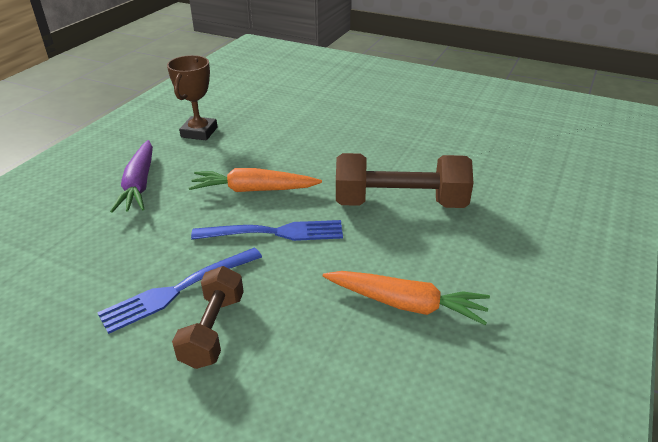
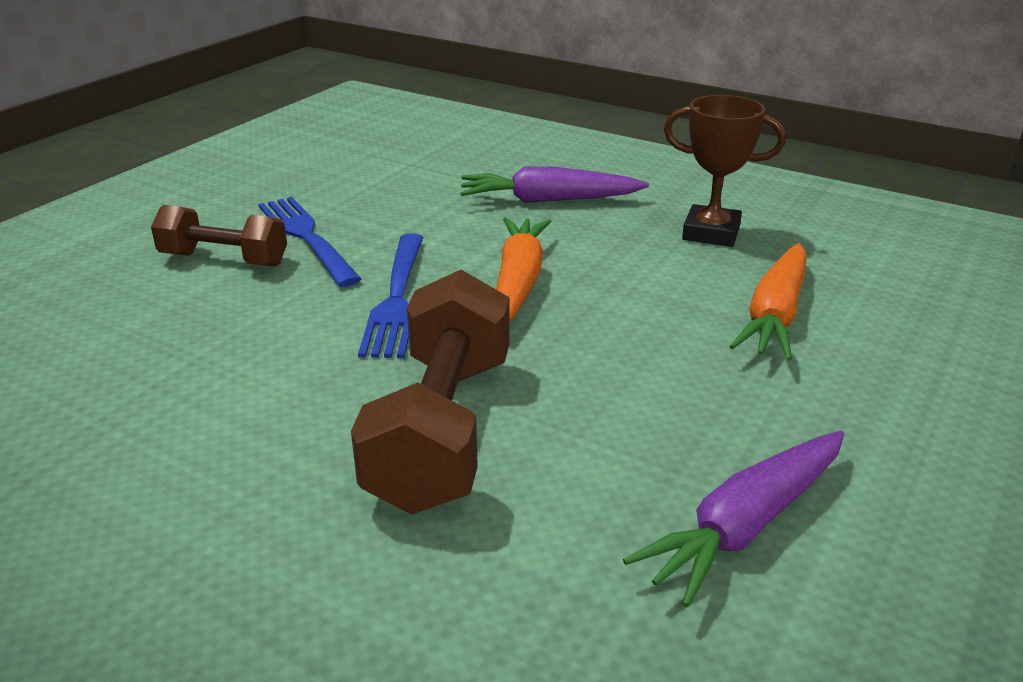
camera: 95 degrees right, 5 degrees down
(406, 304) = (170, 403): orange carrot -> orange carrot (775, 315)
(433, 135) = (745, 526): none -> purple carrot

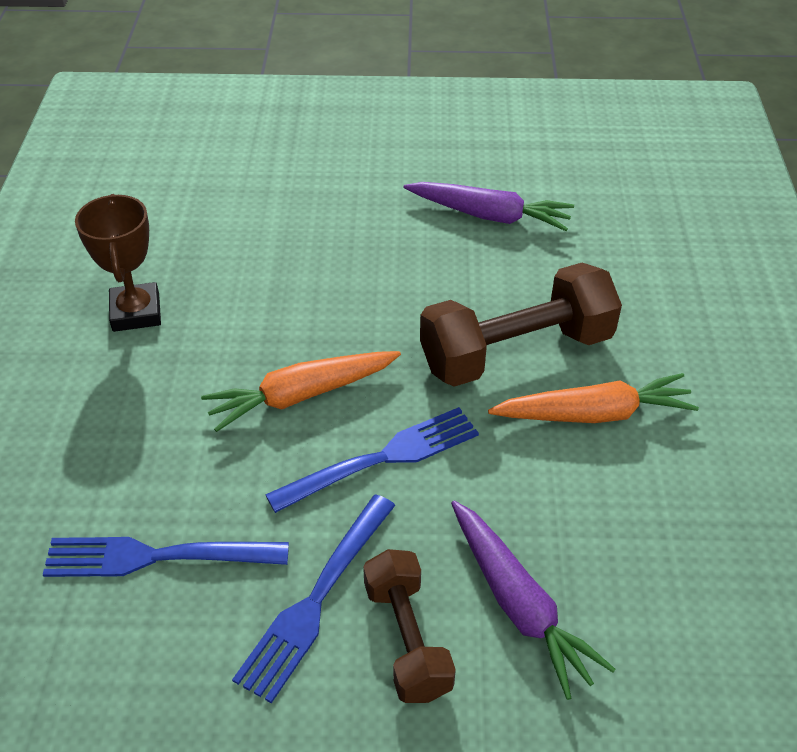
camera: 120 degrees left, 15 degrees up
(421, 196) = (157, 557): none -> blue fork
(548, 200) = (116, 444): purple carrot -> purple carrot (519, 605)
(775, 315) = (261, 249): orange carrot -> orange carrot (594, 414)

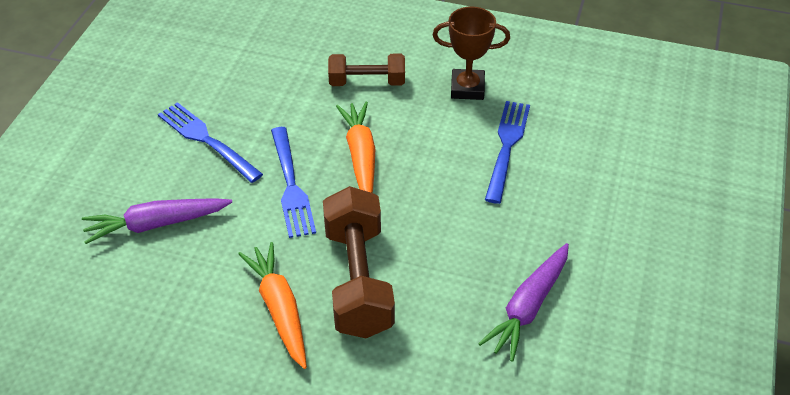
camera: 105 degrees right, 0 degrees up
(157, 557) = (266, 84): blue fork -> blue fork (507, 147)
(407, 639) = (162, 172): brown dumbbell -> brown dumbbell (367, 82)
(594, 414) = (279, 309): orange carrot -> orange carrot turned 150 degrees clockwise

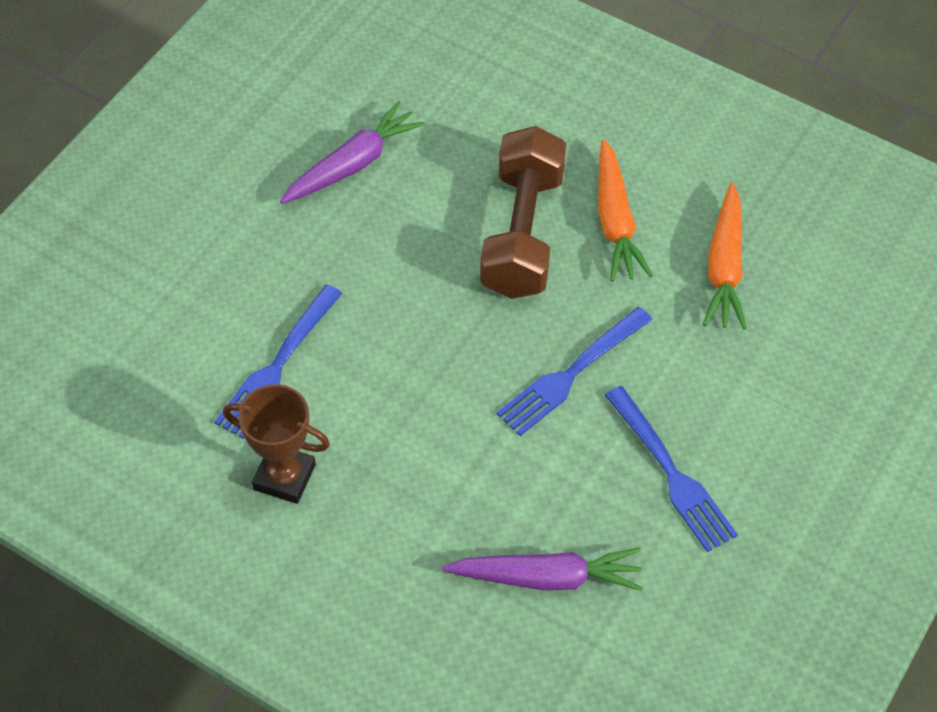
camera: 165 degrees left, 10 degrees up
(156, 224) = (746, 357): purple carrot -> purple carrot (547, 577)
(291, 185) = (571, 374): blue fork -> blue fork turned 135 degrees counterclockwise
(360, 156) = (471, 397): orange carrot -> orange carrot (724, 267)
(367, 82) = (423, 525): brown dumbbell -> none

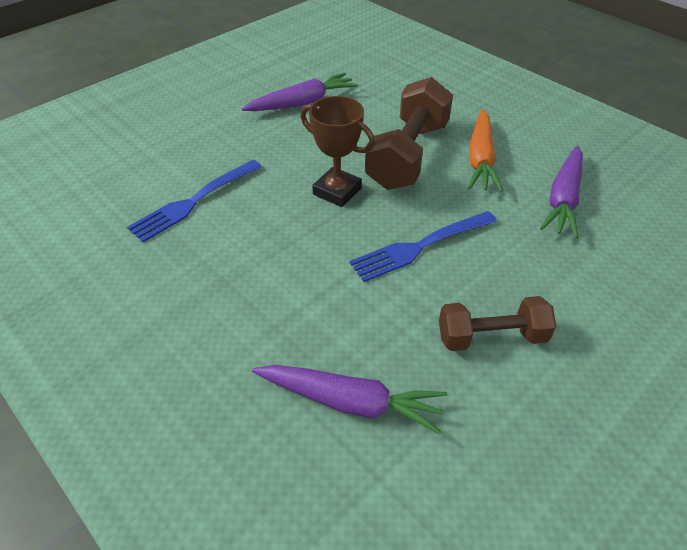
camera: 15 degrees right, 10 degrees down
(284, 477) = (159, 274): brown trophy -> brown trophy (337, 191)
(671, 473) = (491, 337): blue fork -> brown dumbbell
(724, 267) = (563, 199): orange carrot -> purple carrot

